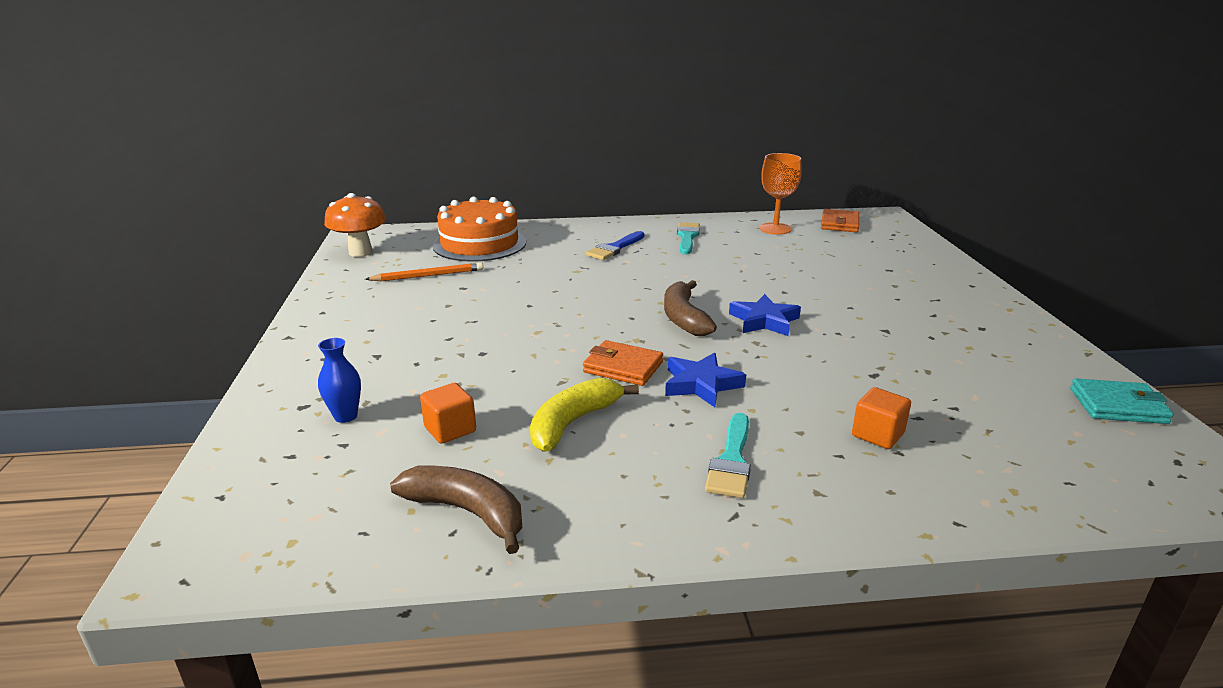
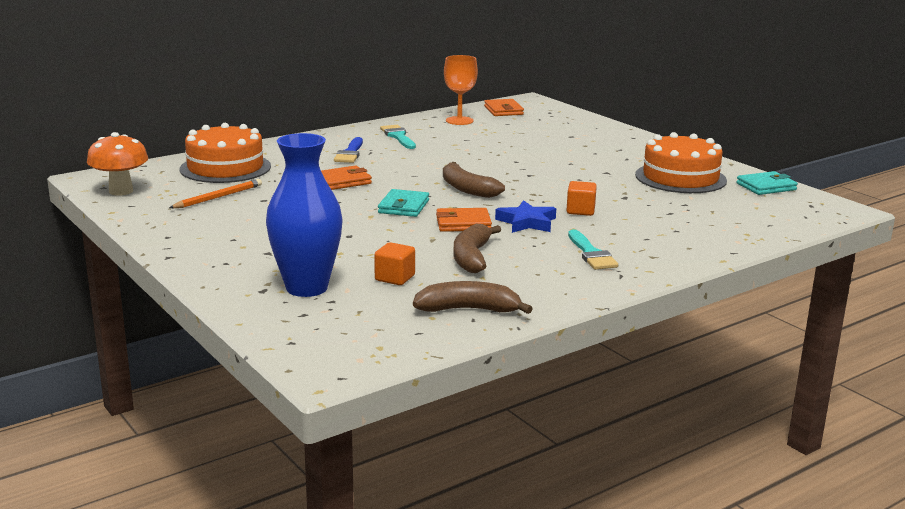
camera: 30 degrees left, 5 degrees down
(345, 416) = (306, 288): blue vase -> blue vase, size x2.28
(565, 281) = (343, 181): none -> orange wallet
(573, 423) = (472, 257): yellow banana -> brown banana
(586, 327) = (403, 207): none -> turquoise wallet
(764, 321) = (523, 181): blue star -> none
(877, 435) = (657, 225): orange cube -> orange cube (580, 211)
(986, 360) = (680, 178): none -> orange cake

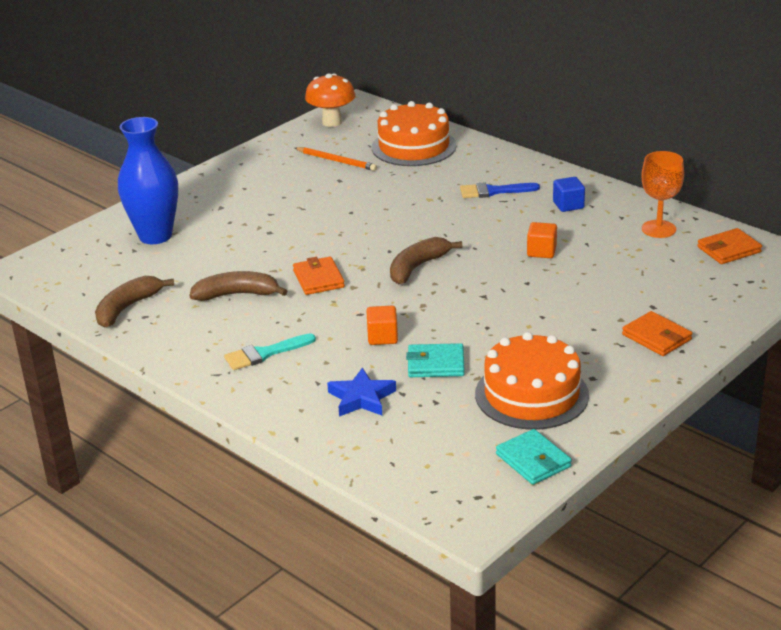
camera: 80 degrees right, 10 degrees up
(343, 181) = (406, 204): orange wallet -> orange wallet (656, 337)
(395, 278) = (183, 267): orange cube -> orange cube (541, 251)
(398, 136) = (568, 205): turquoise brush -> blue cube
(403, 207) = (350, 244): turquoise wallet -> turquoise wallet (435, 364)
(468, 309) = (127, 308): brown banana -> brown banana turned 135 degrees counterclockwise
(527, 222) = (335, 311): blue star -> blue star (361, 398)

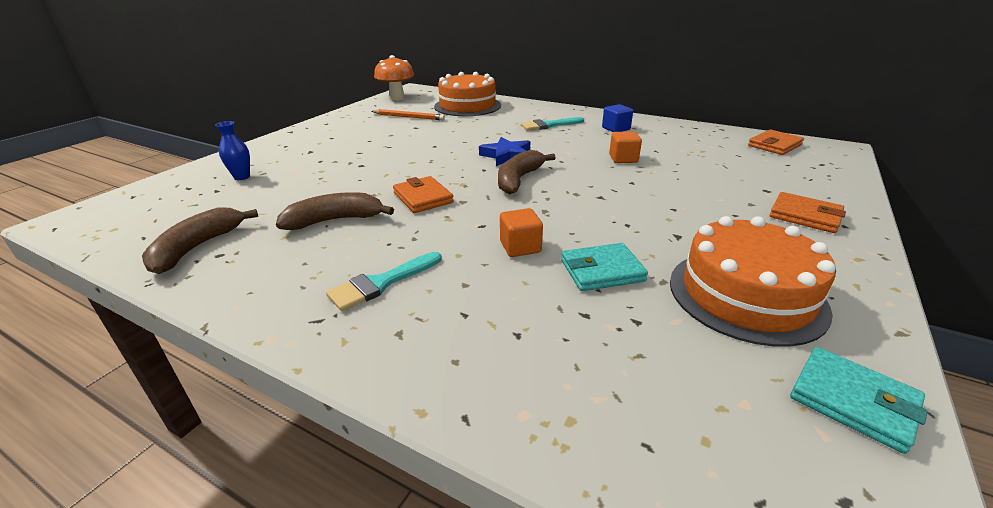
camera: 15 degrees left, 0 degrees up
(155, 236) = (242, 177): blue vase -> blue vase, size x0.44
(361, 398) = (535, 329): blue star -> blue star (506, 156)
(494, 191) = (549, 125): blue brush -> turquoise brush
(658, 229) = (703, 137): orange goblet -> none

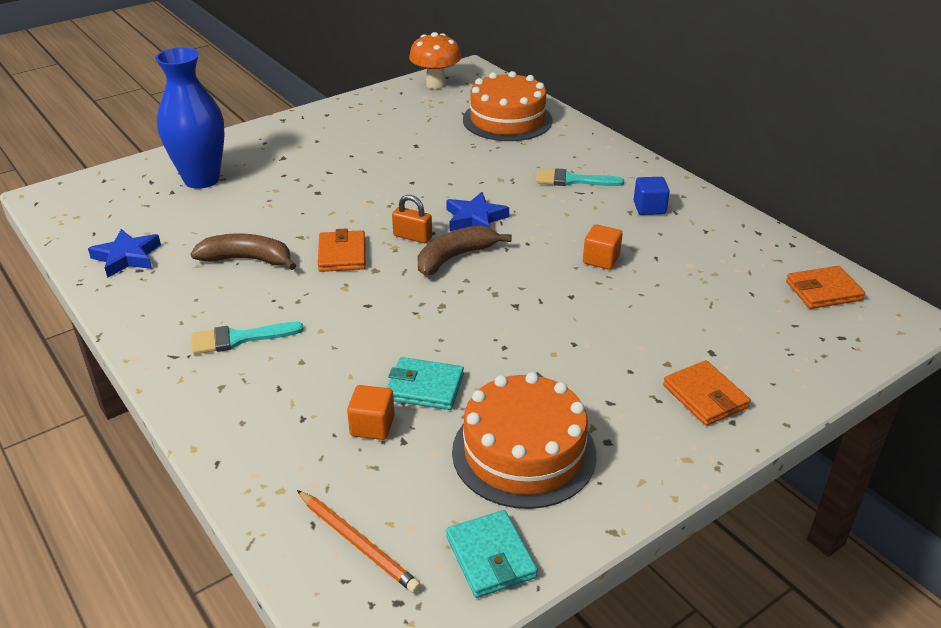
camera: 25 degrees right, 5 degrees up
(197, 247) = (127, 257): brown banana -> blue star
(242, 177) = (201, 179): blue vase -> blue vase, size x2.28
(409, 117) = (422, 124): orange pencil -> orange pencil (358, 543)
(470, 175) = (412, 237): none -> orange padlock
(520, 247) = (379, 340): orange cube -> orange cube (372, 426)

